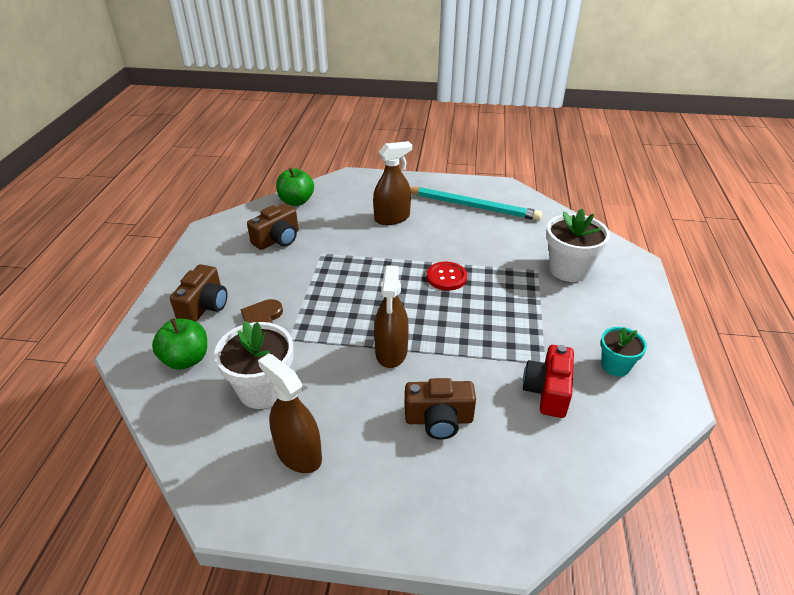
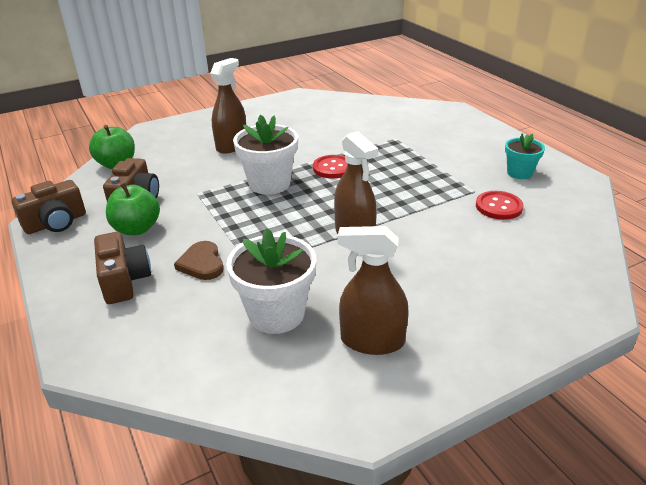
camera: 35 degrees left, 5 degrees down
(186, 359) = (162, 330): green apple -> green apple (137, 229)
(439, 420) = (450, 260): brown camera -> brown camera (56, 223)
(472, 206) = (292, 115): turquoise pencil -> none
(547, 391) = (498, 207): red camera -> red button
(568, 269) = (416, 130): white flower pot -> white flower pot (269, 183)

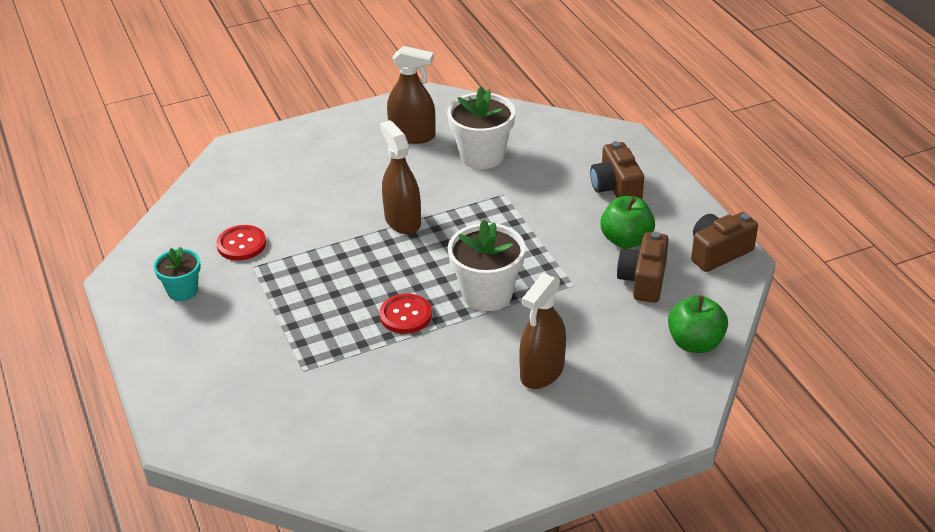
camera: 175 degrees left, 5 degrees up
(202, 263) = (550, 200): brown heart -> none

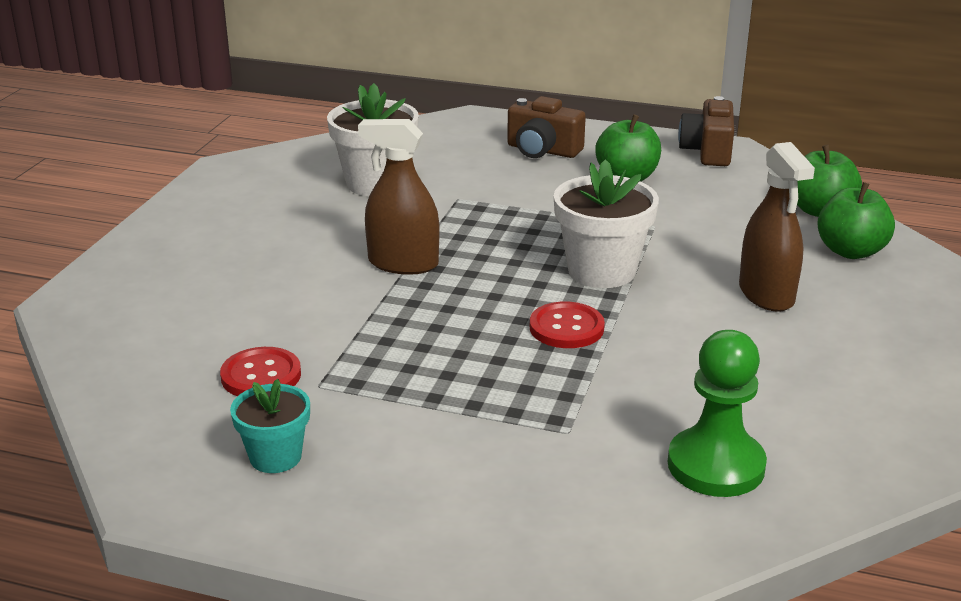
camera: 50 degrees left, 10 degrees down
(328, 438) = (716, 465): none -> green pawn
(412, 135) = (270, 200): brown spray bottle -> none
(643, 280) = (697, 194): brown camera -> none
(651, 382) = (850, 251): none -> green apple

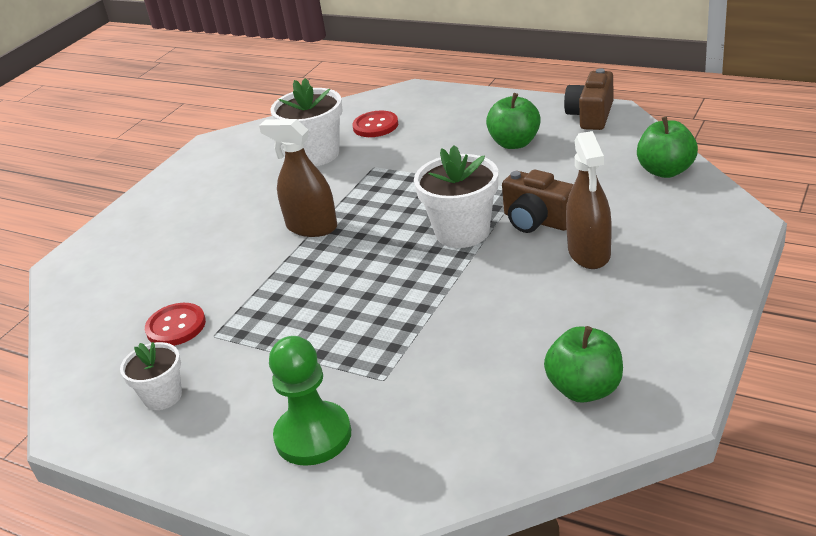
camera: 15 degrees right, 5 degrees up
(275, 457) = (163, 396): turquoise flower pot -> white flower pot
(542, 150) = (455, 119): brown camera -> brown camera (537, 221)
(566, 328) = (416, 285): red button -> red button (375, 126)
(716, 465) = (488, 413): green pawn -> green pawn (313, 436)
(850, 251) = (677, 210): green apple -> green apple (585, 389)

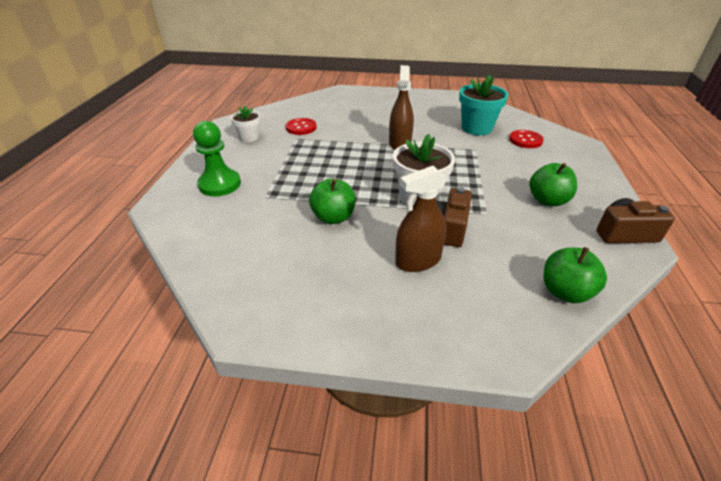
camera: 65 degrees right, 5 degrees up
(316, 154) = (476, 128): white flower pot -> turquoise flower pot
(585, 389) = (260, 280): green apple -> green apple (333, 217)

